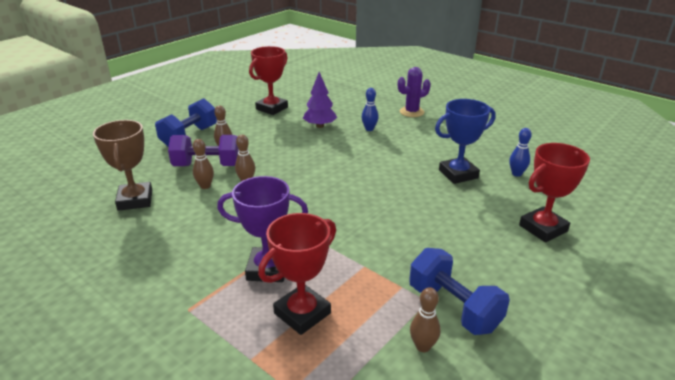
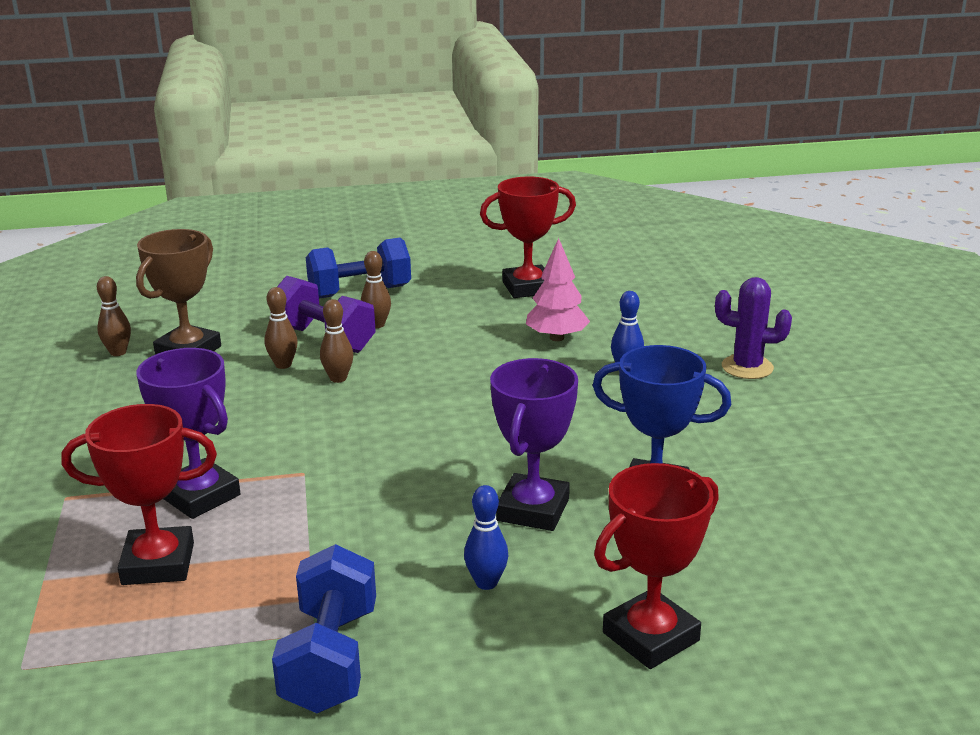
camera: 40 degrees right, 5 degrees down
(320, 126) = (556, 338): purple tree -> pink tree
(423, 346) = (220, 677): brown bowling pin -> brown bowling pin (118, 352)
(426, 201) = (533, 510): none -> purple trophy
(516, 174) = (761, 538): blue bowling pin -> blue bowling pin (486, 583)
(543, 228) = (650, 637): red trophy -> red trophy turned 45 degrees counterclockwise

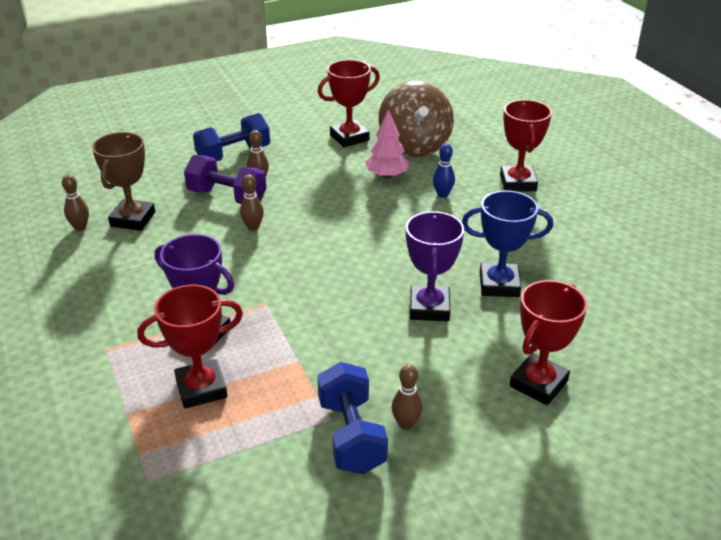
camera: 15 degrees left, 10 degrees up
(283, 365) = (208, 221): brown bowling pin -> brown bowling pin (406, 424)
(486, 583) = (424, 364): blue bowling pin -> none
(615, 306) = (414, 146): none -> brown spinning top
(747, 367) = (518, 183): purple cactus -> red trophy

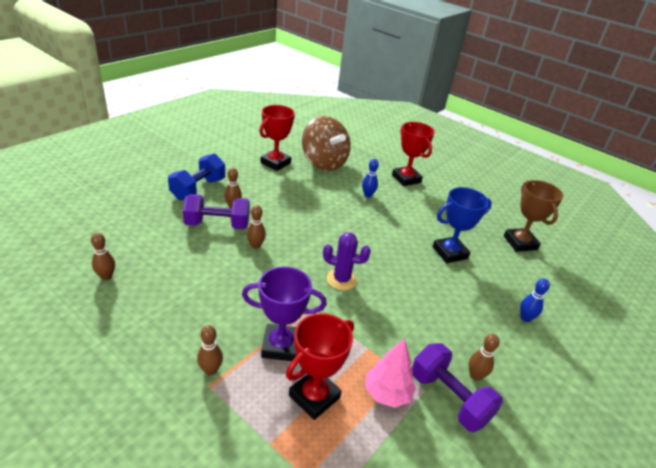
camera: 30 degrees left, 0 degrees up
(118, 336) = (210, 370): none -> brown bowling pin
(133, 219) = (151, 259): brown trophy -> brown trophy (520, 243)
(325, 284) = (341, 279): none -> purple cactus
(351, 435) = (449, 398): blue dumbbell -> purple dumbbell
(386, 175) = (321, 187): pink tree -> pink tree (387, 393)
(429, 308) = (422, 280): purple trophy -> none
(538, 383) = (525, 318): red trophy -> blue bowling pin

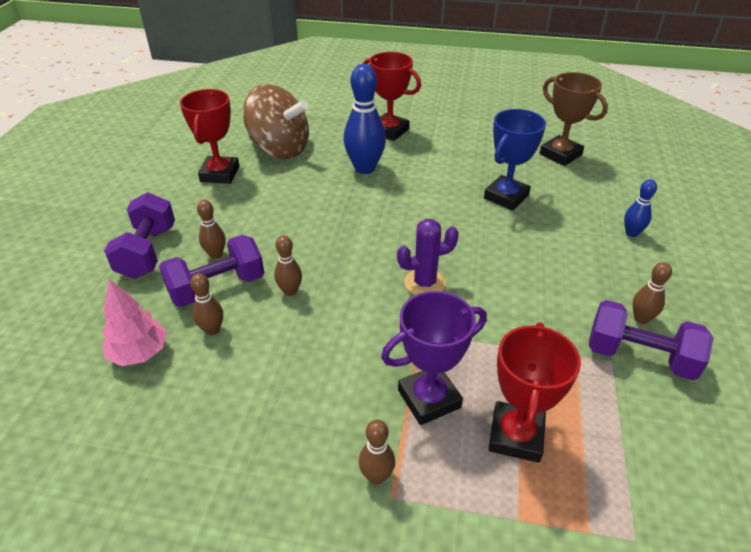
camera: 25 degrees left, 5 degrees up
(106, 276) = (126, 434): brown bowling pin -> brown bowling pin (212, 330)
(198, 189) = (147, 252): blue dumbbell -> purple dumbbell
(368, 195) = (365, 168): blue bowling pin -> blue bowling pin, size x1.94
(387, 393) = (581, 386): pink tree -> pink tree (139, 353)

